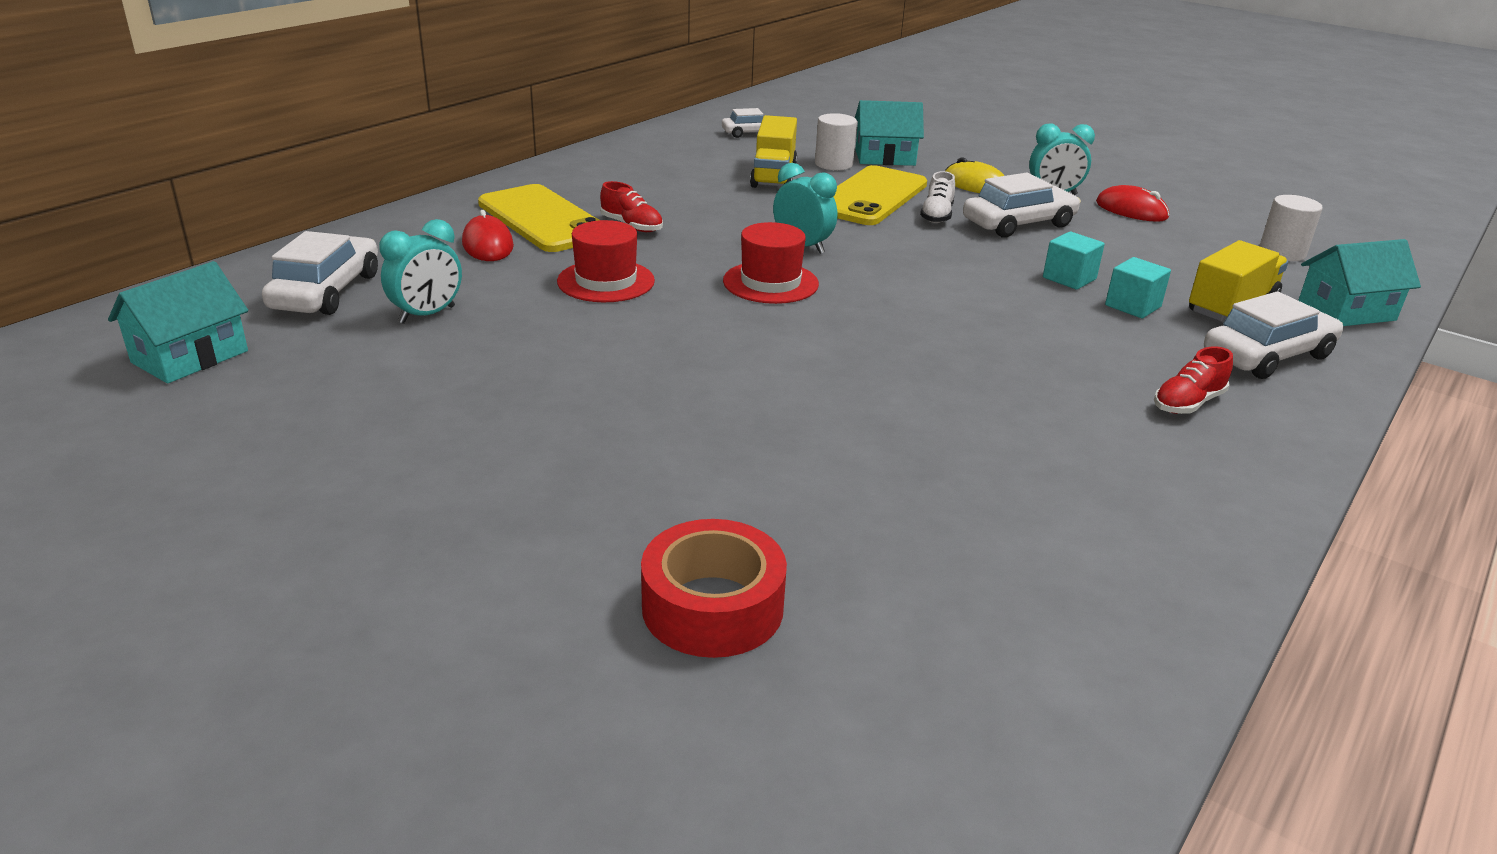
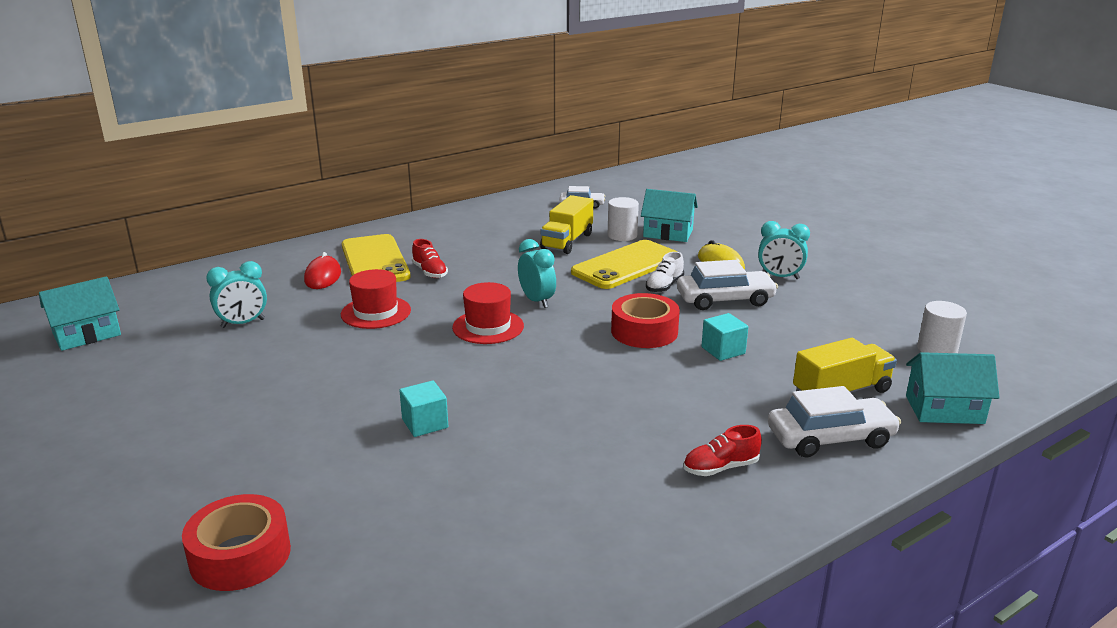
camera: 20 degrees right, 5 degrees down
(326, 291) = (197, 299): white car -> none
(962, 267) = (644, 331): none -> red tape
(1131, 210) = (835, 297): red mouse -> none
(1133, 306) = (754, 380): turquoise cube -> turquoise cube (425, 423)

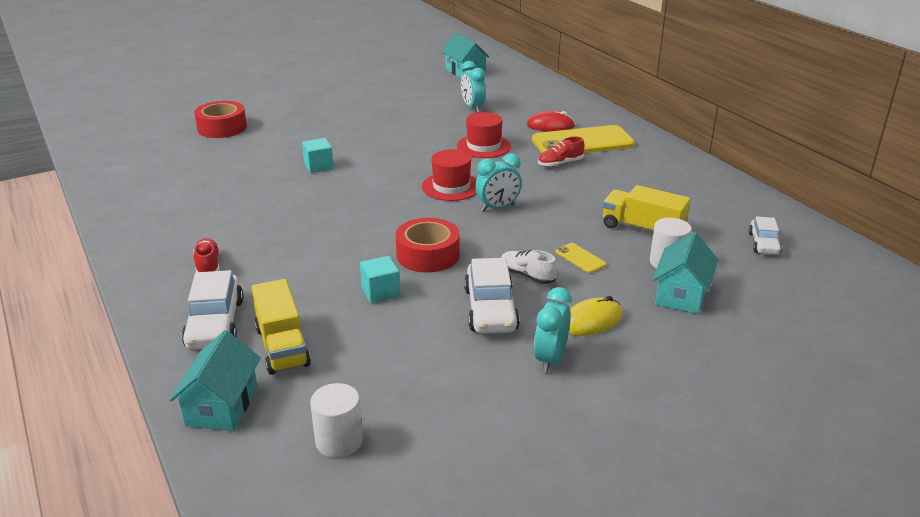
camera: 95 degrees right, 5 degrees up
(626, 265) = (580, 258): yellow phone -> yellow phone, size x0.42

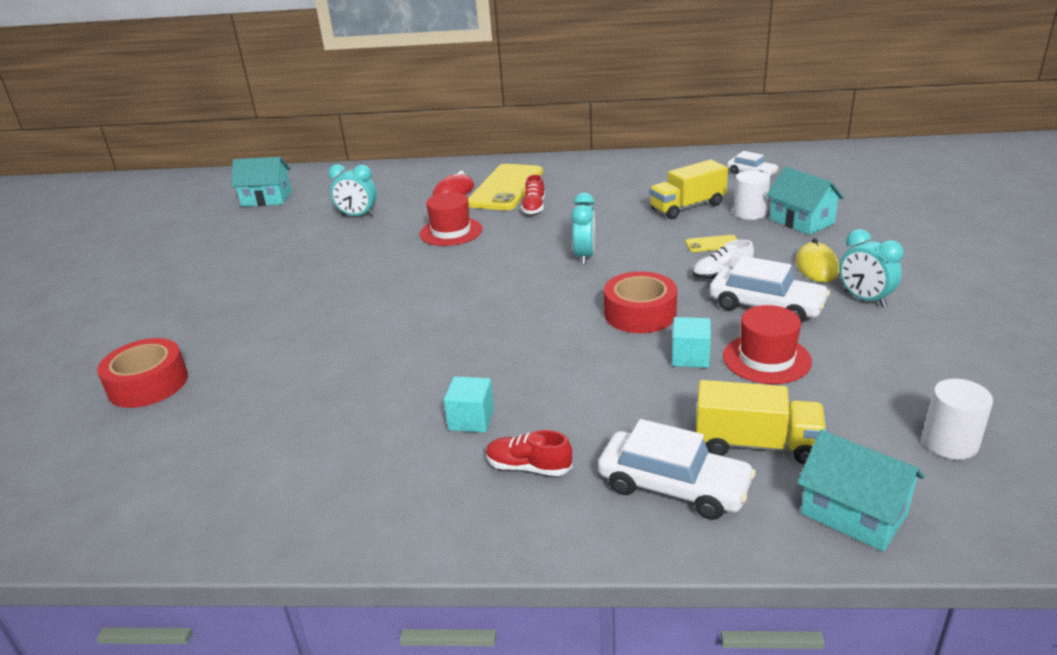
camera: 55 degrees left, 0 degrees up
(318, 166) = (365, 334): turquoise cube -> turquoise cube (471, 419)
(451, 187) = (515, 268): red hat -> red hat (766, 359)

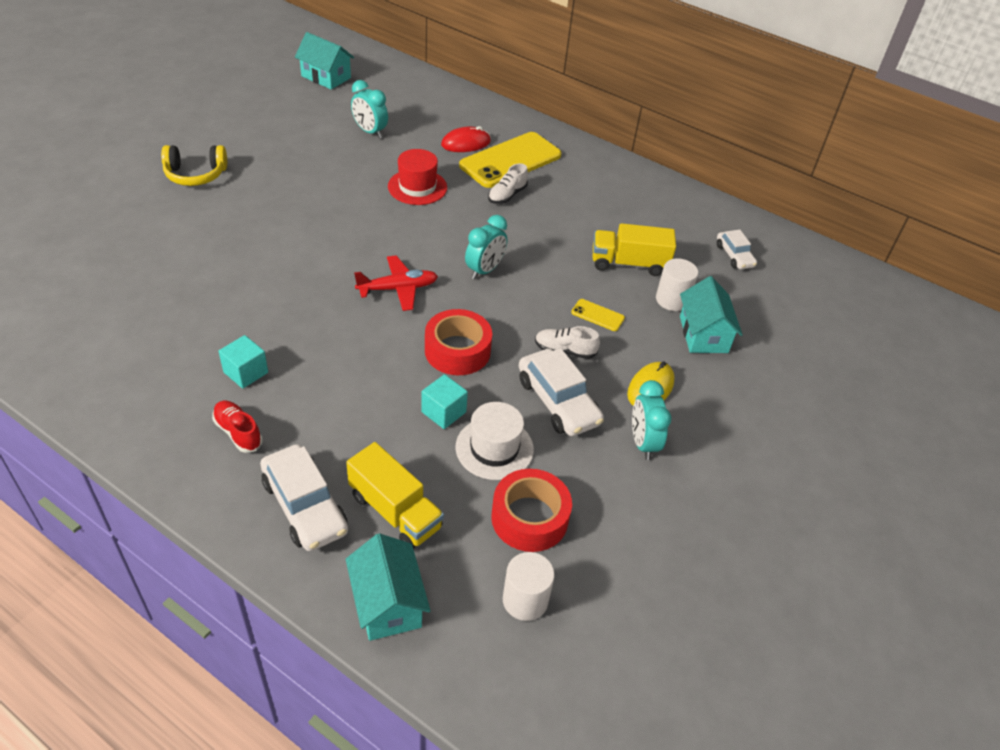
camera: 25 degrees right, 15 degrees up
(148, 384) = (96, 221): red tape -> red tape (529, 518)
(219, 306) = (195, 175): none -> yellow headphones
(529, 298) = (398, 289): none -> red plane
(534, 207) = (507, 195): red shoe -> white shoe
(766, 359) = (494, 448): red hat -> white hat

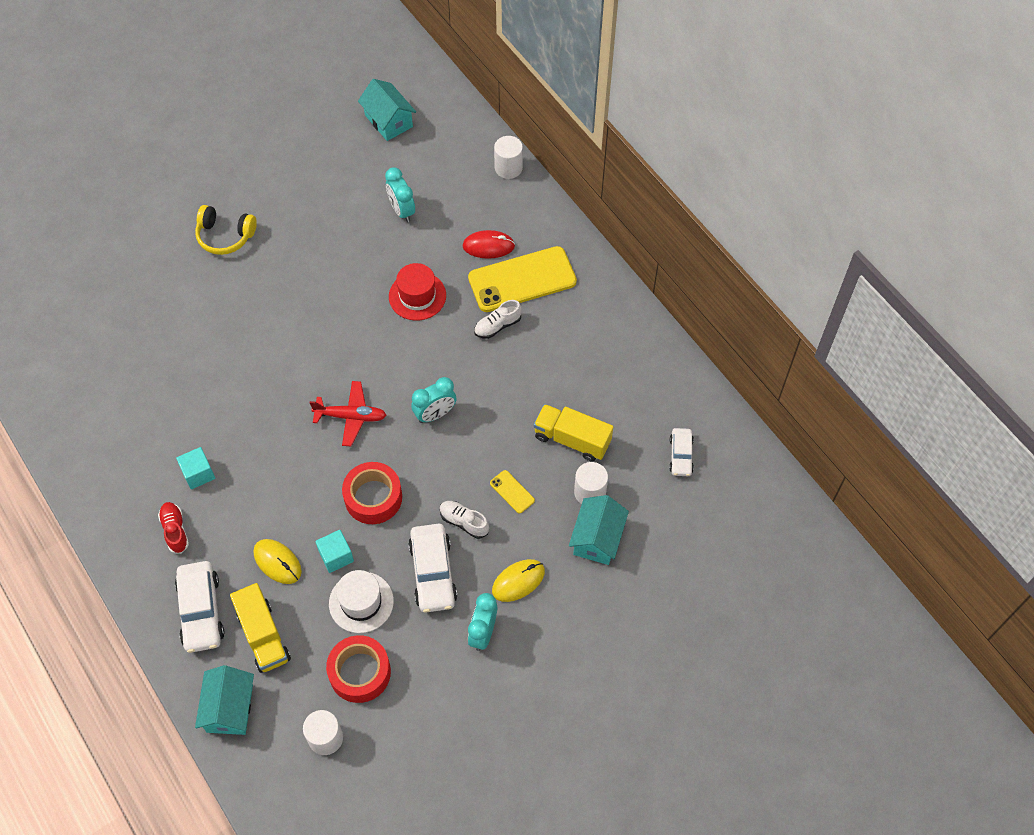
camera: 25 degrees right, 15 degrees up
(378, 434) = (277, 562): none -> yellow mouse
(453, 92) = (508, 168): none -> white cylinder

